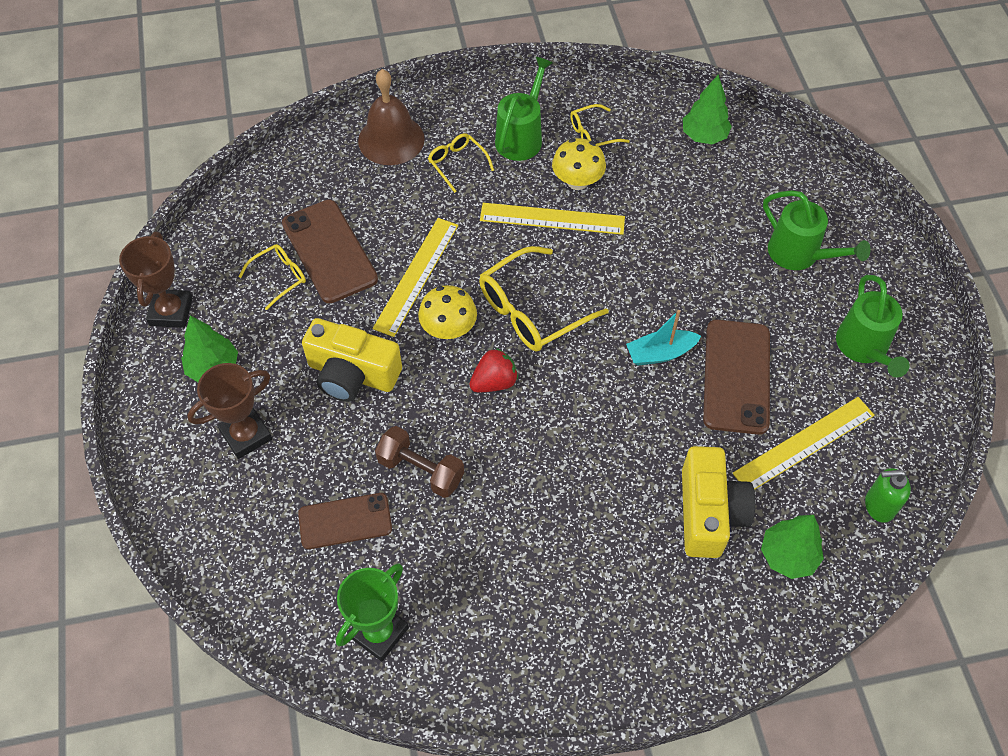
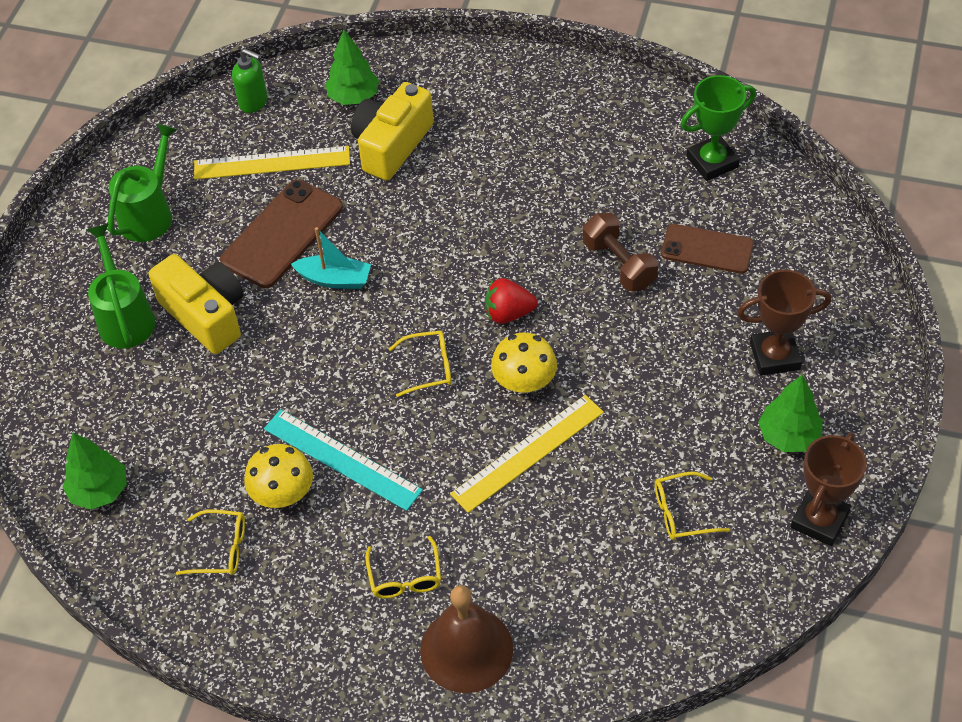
camera: 150 degrees left, 5 degrees down
(329, 251) = (611, 522): brown phone -> none
(352, 374) = (645, 374): yellow camera -> yellow camera (206, 315)
(521, 136) = (306, 582): green watering can -> none
(532, 310) = (429, 367): yellow glasses -> yellow glasses, size x0.55
(552, 219) = (342, 459): yellow ruler -> turquoise ruler

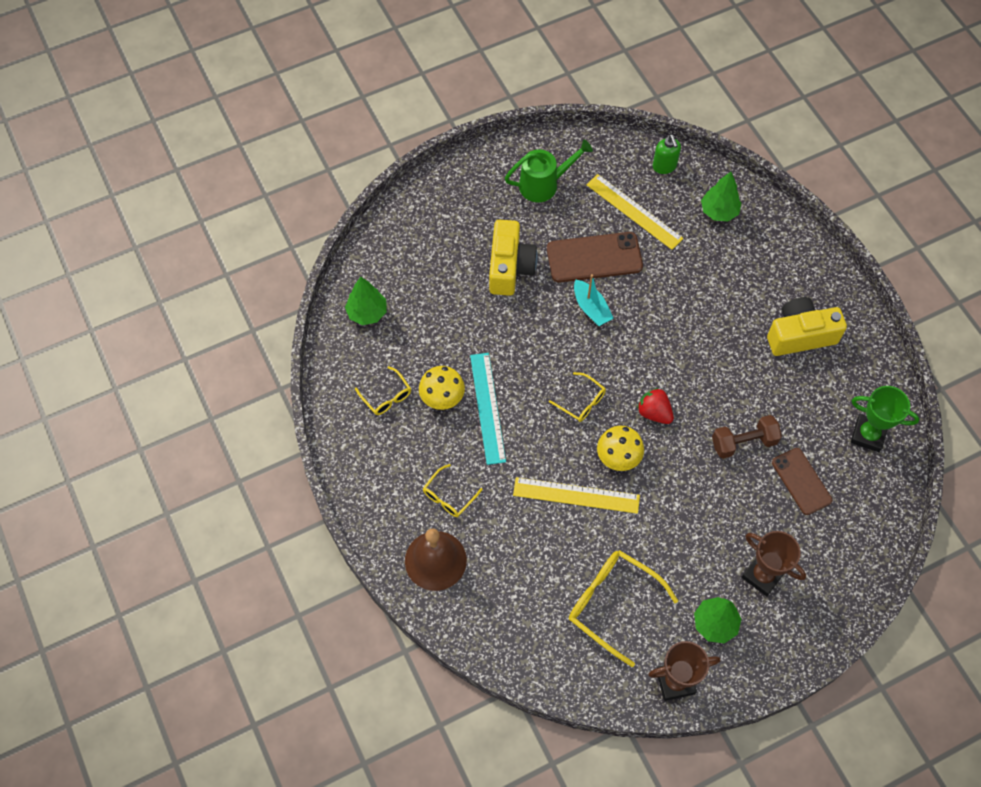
camera: 45 degrees right, 10 degrees up
(125, 317) = (472, 231): green watering can -> none
(391, 145) = (706, 259): yellow camera -> yellow camera (800, 335)
(619, 264) = (743, 442): brown dumbbell -> brown dumbbell turned 60 degrees clockwise
(682, 512) = (612, 604): yellow glasses -> yellow glasses, size x1.83

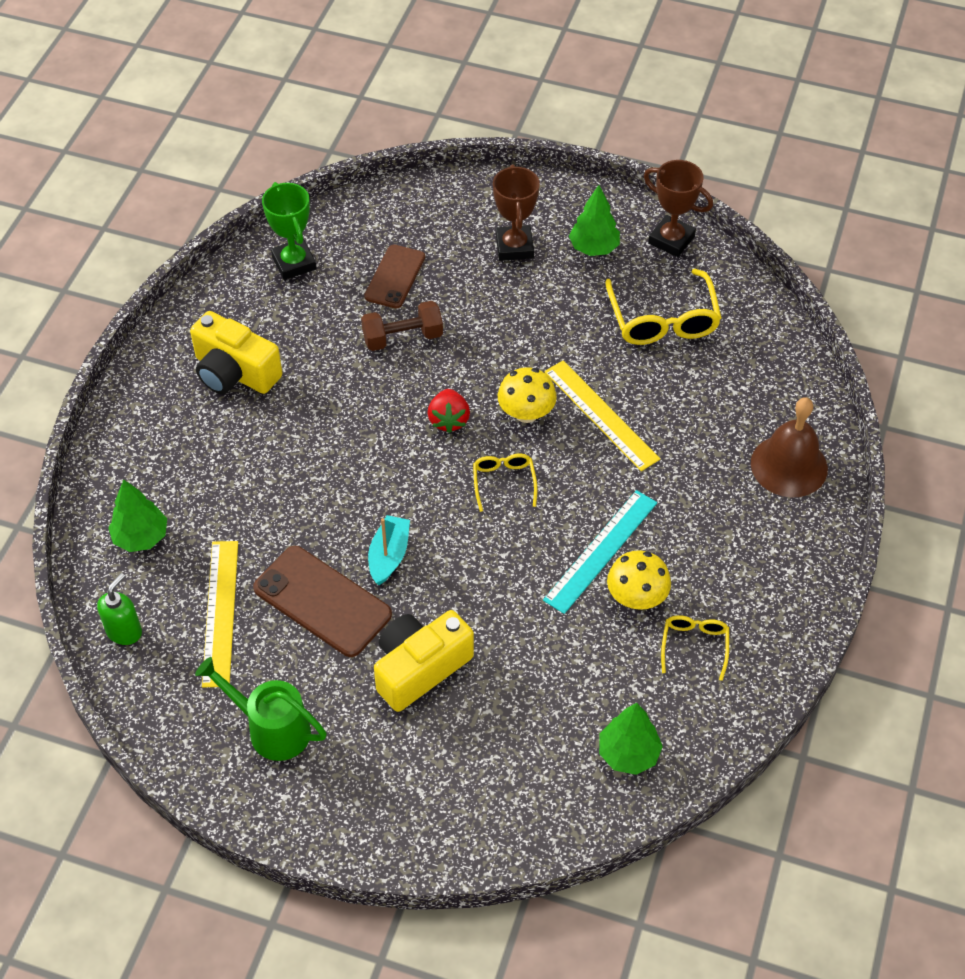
camera: 135 degrees left, 10 degrees down
(449, 496) = (722, 506): yellow glasses -> none
(743, 442) = (402, 337): brown dumbbell -> brown dumbbell turned 45 degrees counterclockwise

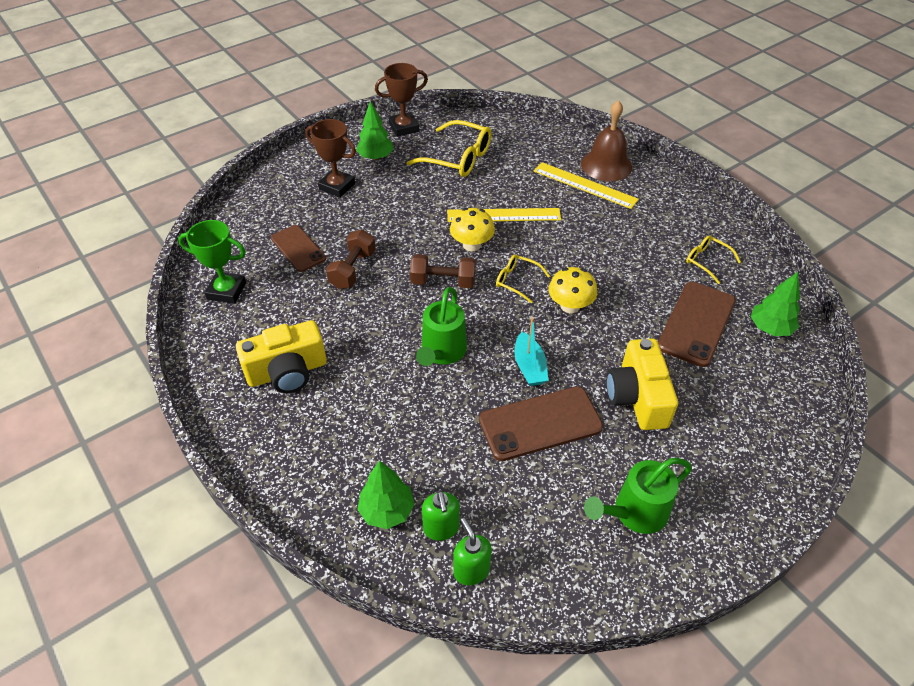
camera: 55 degrees left, 5 degrees down
(150, 587) = (441, 528): none -> green soap dispenser
(220, 612) = (502, 492): yellow ruler -> yellow ruler (585, 185)
(350, 474) = (442, 352): none -> green watering can
(389, 555) = (529, 367): turquoise boat -> turquoise boat turned 150 degrees counterclockwise
(448, 420) = (443, 282): red strawberry -> brown dumbbell
(576, 677) = (696, 323): none -> brown phone
(601, 551) = (607, 265): turquoise ruler -> none
(636, 597) = (653, 267): yellow mushroom -> yellow mushroom (570, 306)

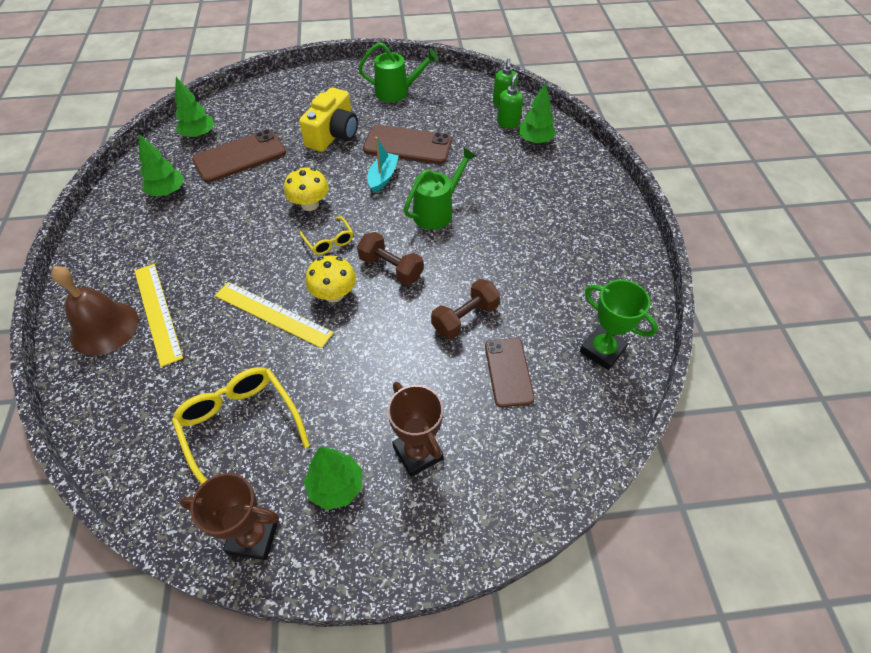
camera: 150 degrees left, 5 degrees up
(287, 372) = (567, 246): yellow camera -> none
(707, 261) = (167, 192): yellow glasses -> green tree

